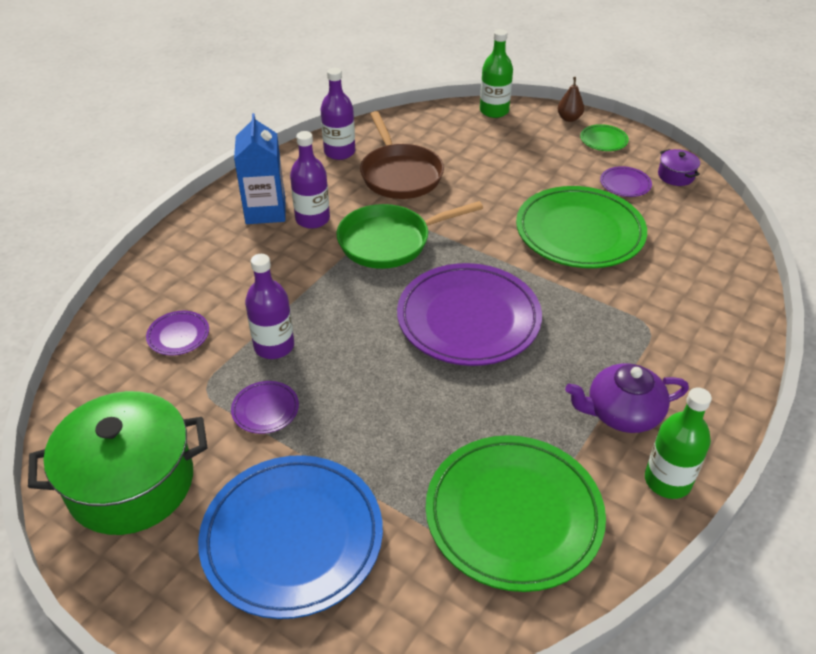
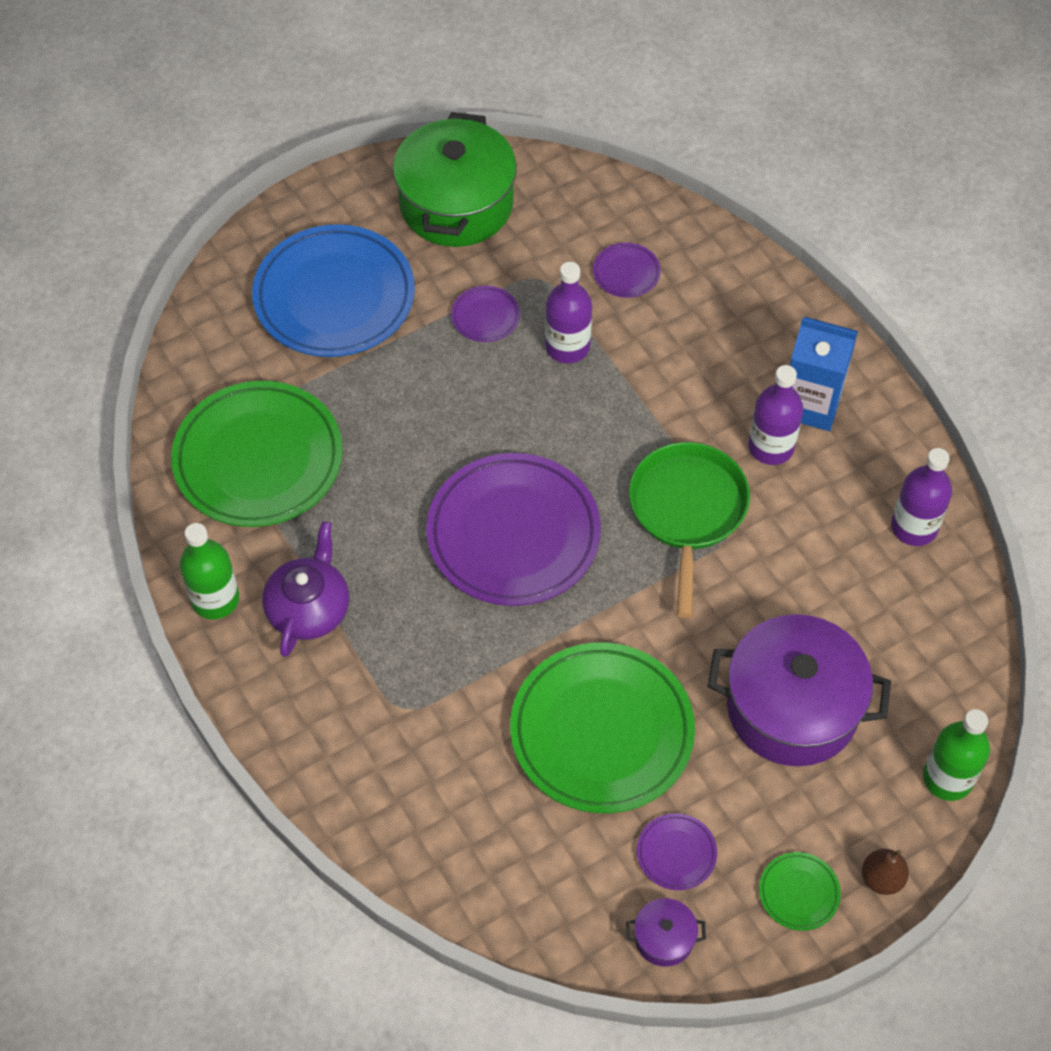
camera: 115 degrees right, 15 degrees up
(400, 174) = (828, 579): brown pan -> none
(497, 167) = (792, 707): none -> purple pot

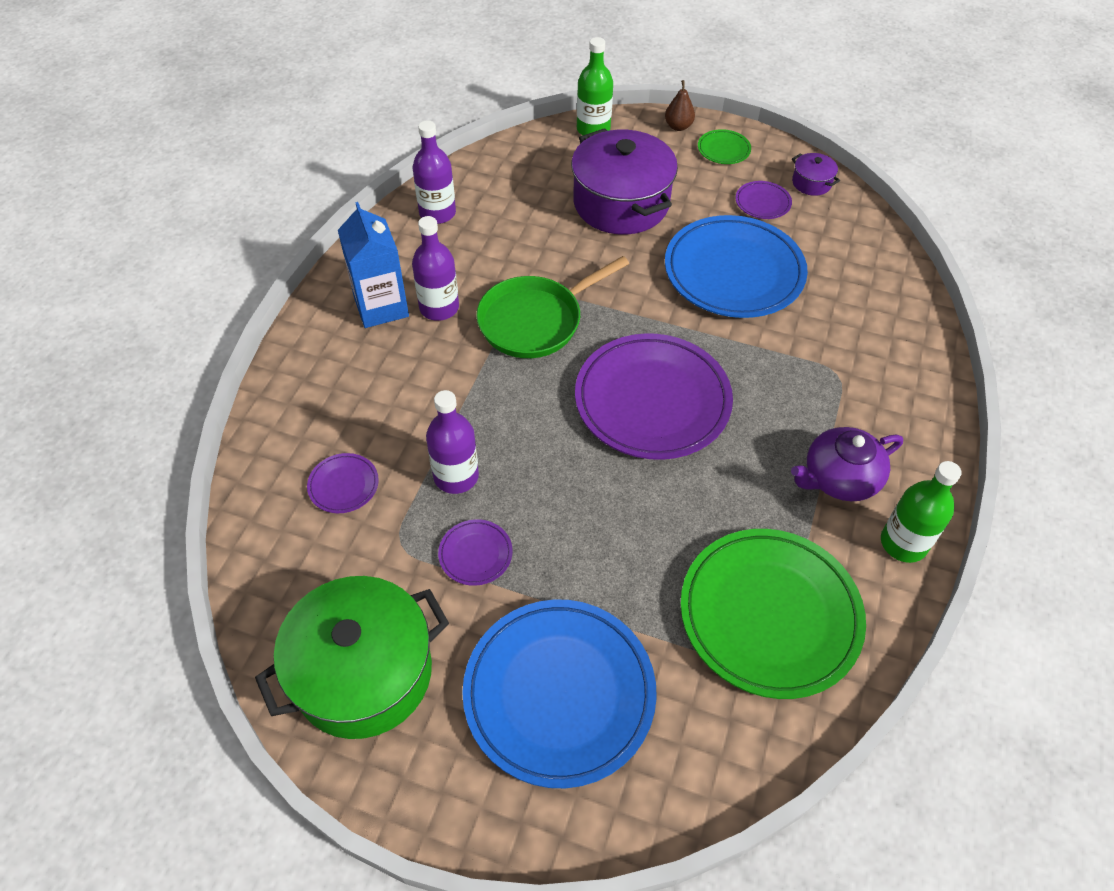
camera: 130 degrees left, 5 degrees down
(601, 731) = (733, 272): green plate -> blue plate

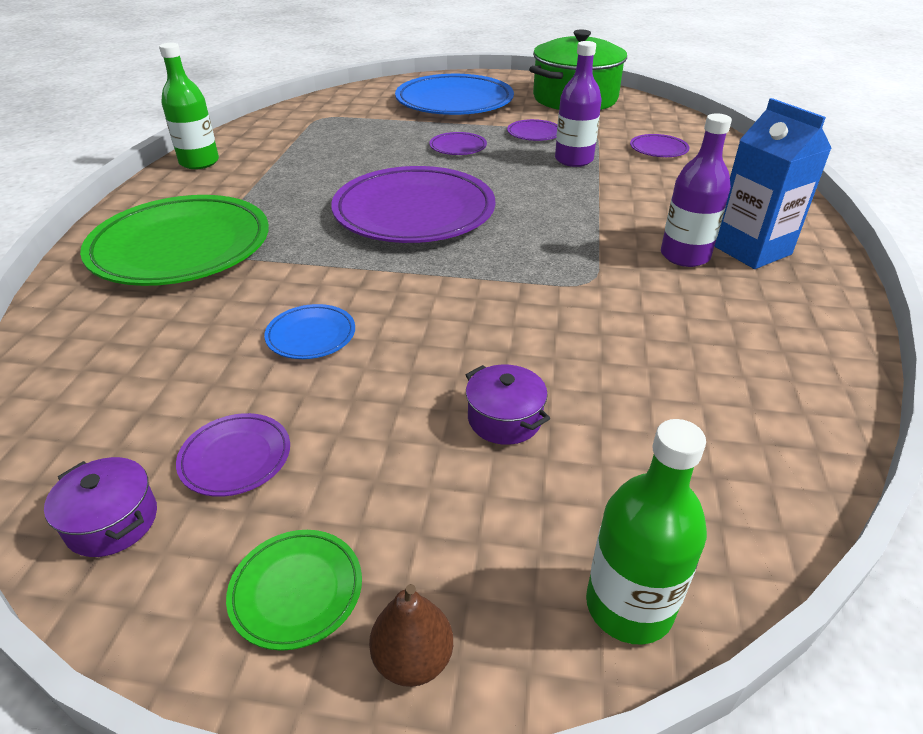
camera: 170 degrees right, 15 degrees down
(437, 213) = (793, 361): purple bottle -> none
(536, 320) = (564, 257): green pan -> none
(584, 531) = (458, 147): none -> purple plate
(621, 203) = (504, 419): purple pot -> purple pot, size x0.42
(733, 272) = (311, 335): blue plate -> blue plate, size x0.42
(769, 615) = (317, 130): green plate -> green plate (181, 247)
(839, 478) = (238, 186): purple teapot -> none

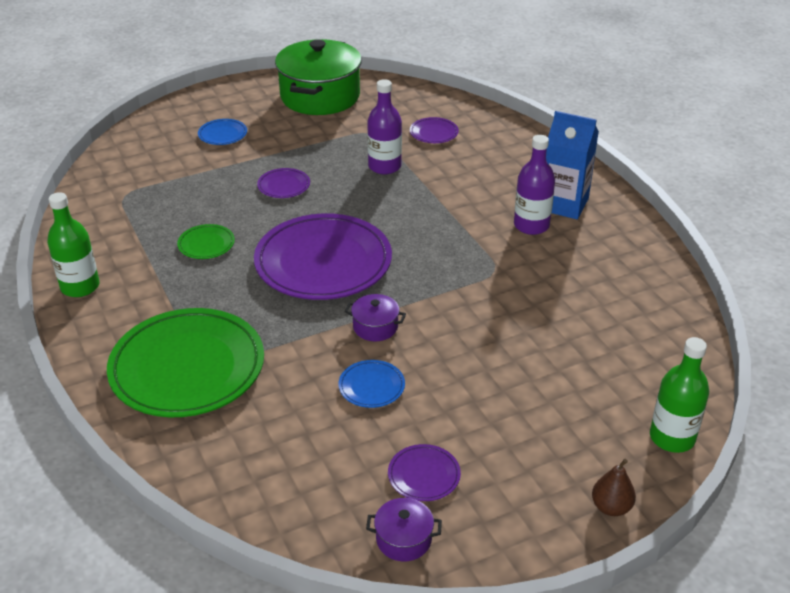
camera: 35 degrees left, 0 degrees up
(296, 591) = (533, 513): green plate -> green plate (206, 244)
(454, 102) = (223, 134): blue plate -> blue plate, size x0.42
(504, 419) = (536, 381): purple pot -> purple pot (375, 327)
(534, 133) = (328, 149): purple plate -> none

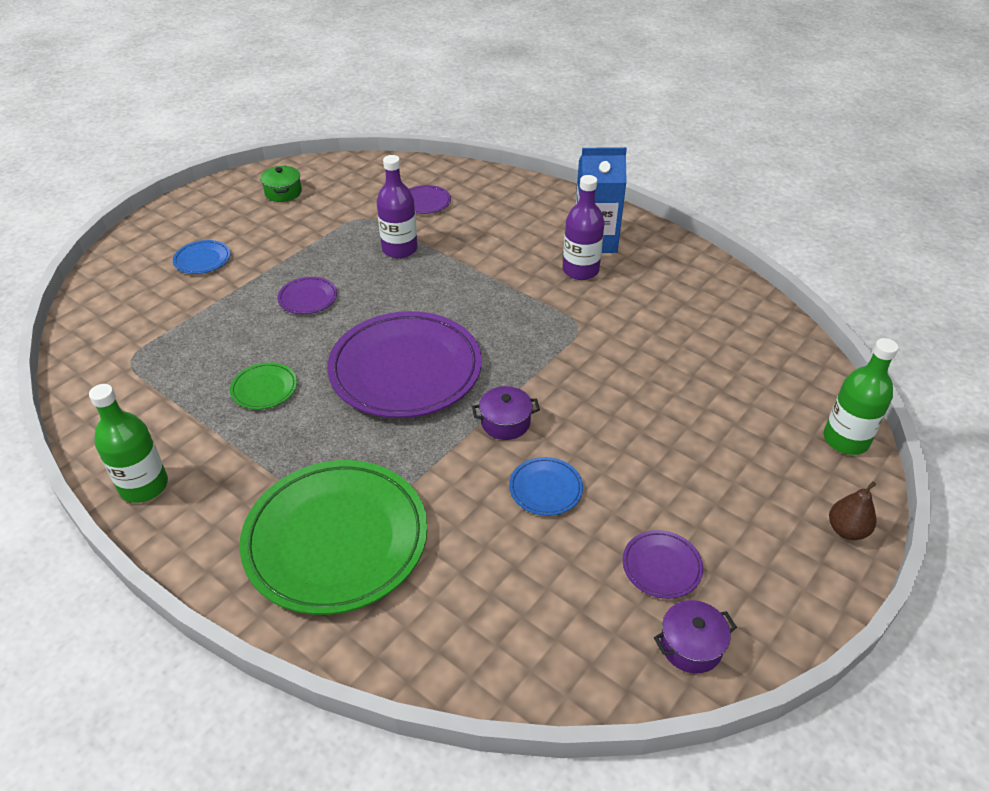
camera: 25 degrees left, 5 degrees up
(320, 96) = (283, 192): green pot -> green pot, size x0.42

